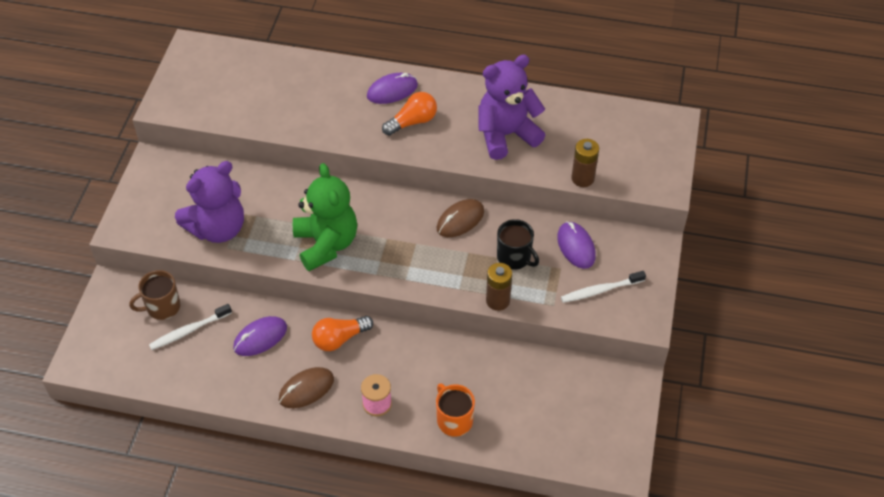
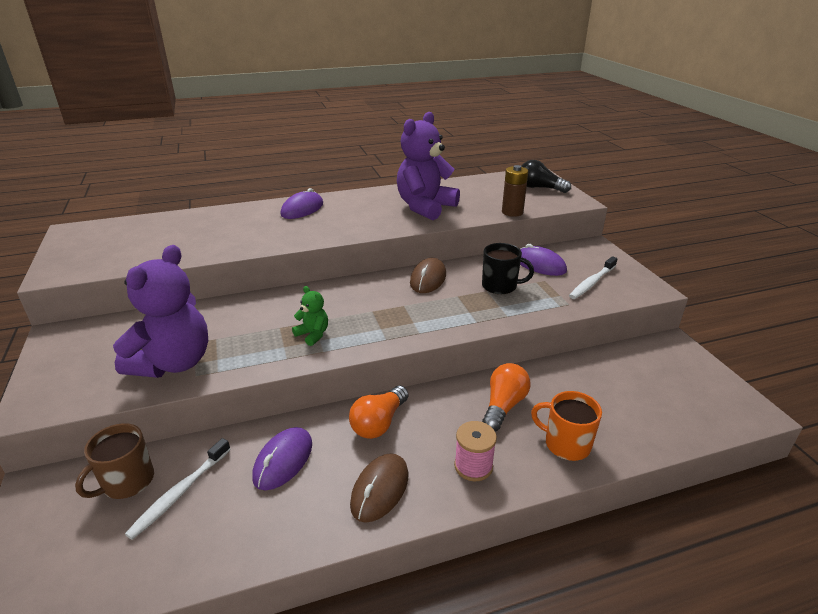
camera: 30 degrees left, 20 degrees down
(326, 244) = (313, 335): green teddy bear -> green teddy bear, size x0.44
(412, 122) = (338, 220): orange light bulb -> orange light bulb (503, 406)
(498, 301) = (520, 317): brown battery -> none
(651, 149) = (539, 188): none -> black light bulb

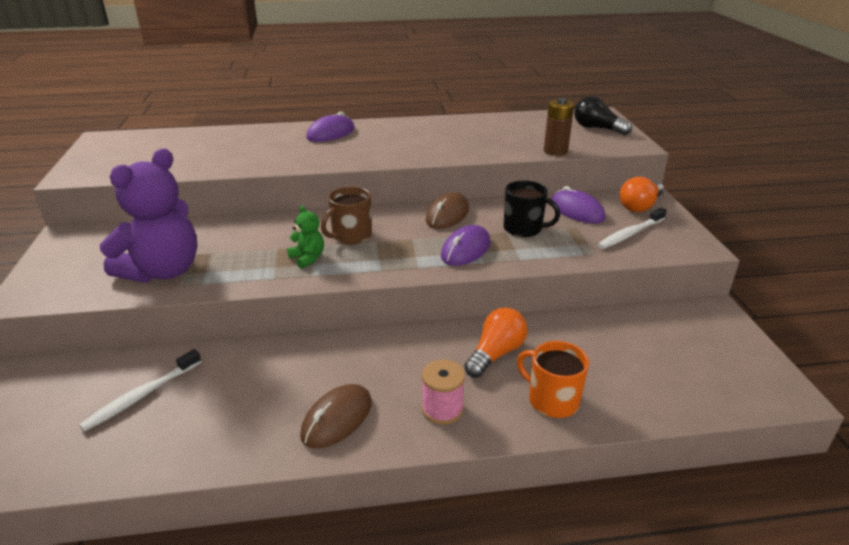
camera: 10 degrees right, 0 degrees up
(127, 482) = (96, 379): brown mug -> brown mug (351, 236)
(283, 460) = (249, 379): purple mouse -> purple mouse (465, 249)
(379, 423) = (357, 355): orange light bulb -> orange light bulb (640, 206)
(425, 207) = (461, 140): purple teddy bear -> none

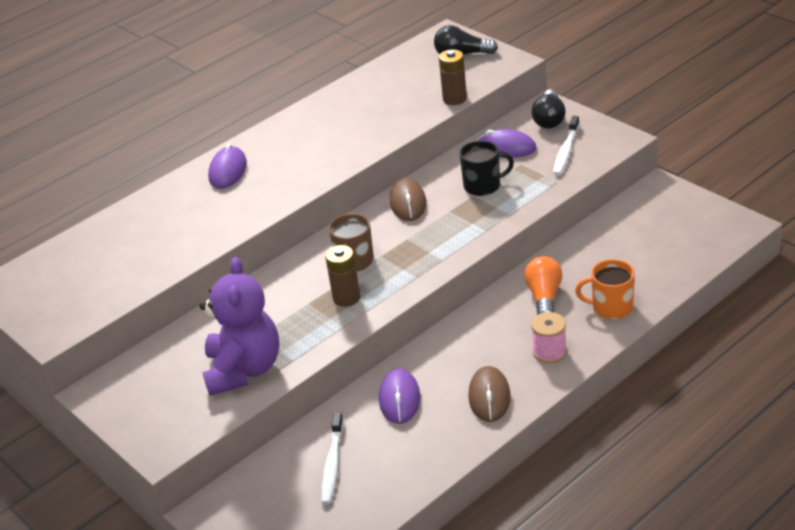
camera: 30 degrees left, 5 degrees up
(308, 258) = (346, 298): green teddy bear -> brown battery
(465, 249) = (460, 227): purple mouse -> purple mouse (399, 399)
(640, 206) = (549, 119): orange light bulb -> black light bulb

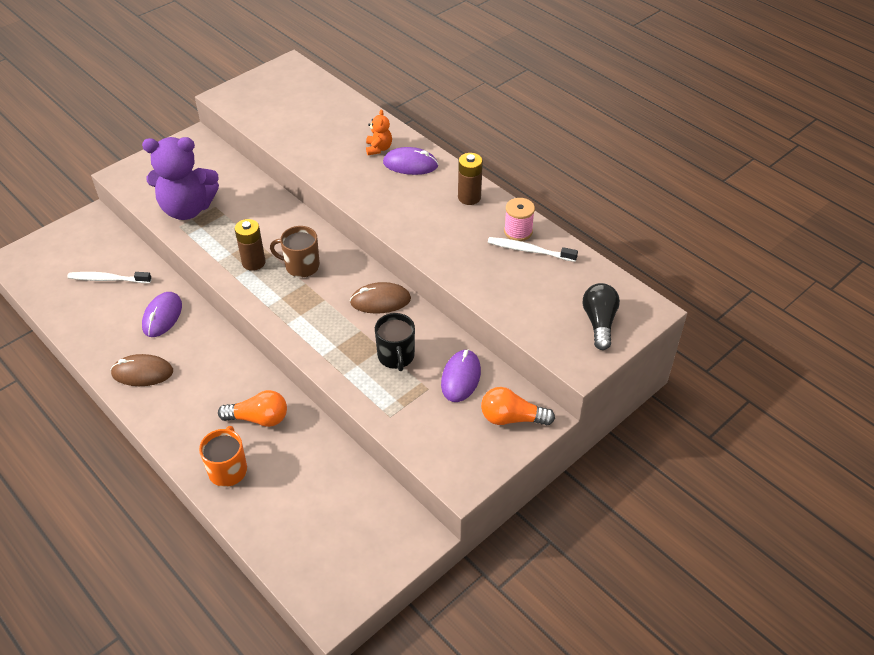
camera: 85 degrees right, 10 degrees up
(195, 195) = (378, 148): none -> orange teddy bear
(399, 399) = (162, 316): purple mouse -> purple mouse turned 75 degrees counterclockwise
(454, 99) = (506, 314): brown battery -> brown battery (469, 197)
(549, 119) = (511, 418): black light bulb -> orange light bulb
(549, 352) = (182, 417): pink spool -> pink spool (518, 232)
(566, 151) = (446, 428): white toothbrush -> white toothbrush (529, 250)

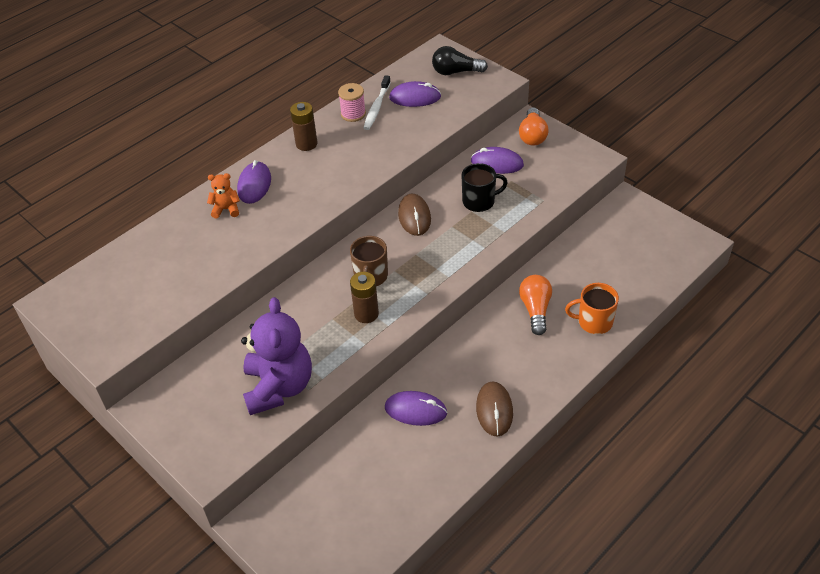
camera: 90 degrees left, 0 degrees up
(108, 279) = (360, 476): white toothbrush -> none
(546, 283) = (415, 97): none -> purple mouse

